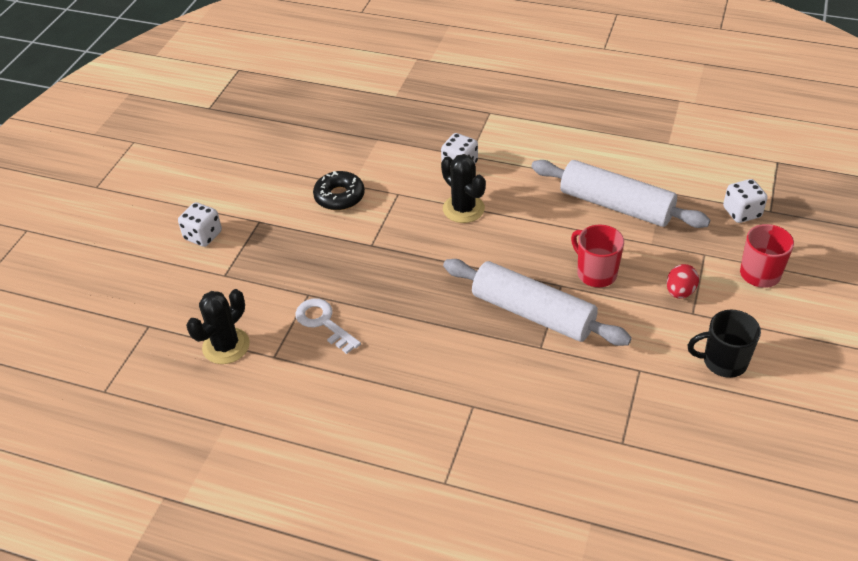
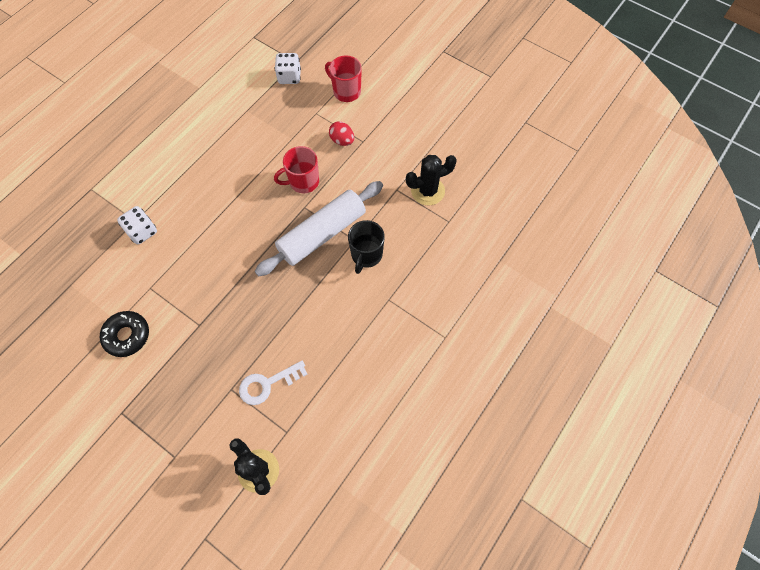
camera: 75 degrees left, 20 degrees up
(203, 236) = (113, 469): white dice -> none
(463, 209) = (194, 245): black cactus -> black cactus (427, 191)
(616, 205) = (244, 144): white rolling pin -> none
(723, 362) = (408, 142): black mug -> black mug (366, 255)

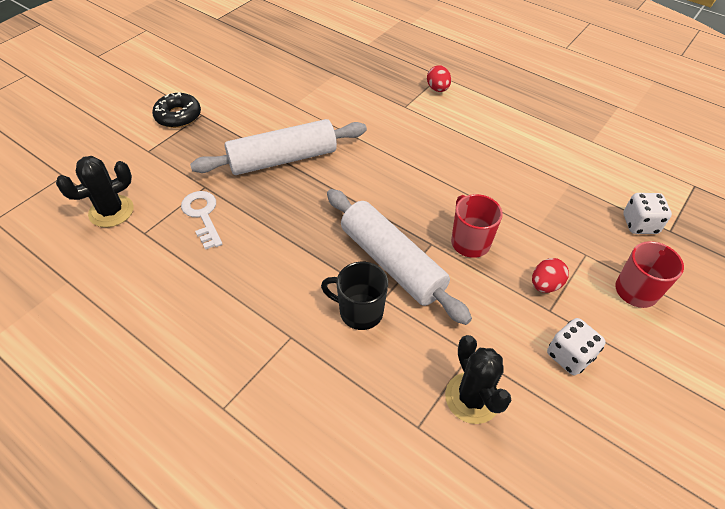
camera: 90 degrees right, 15 degrees down
(112, 192) = (437, 89): none -> red egg
(127, 336) = (277, 112): black donut -> black donut (178, 116)
(142, 231) = (392, 112): white dice -> white dice (569, 356)
(199, 323) = (283, 159): none -> white rolling pin

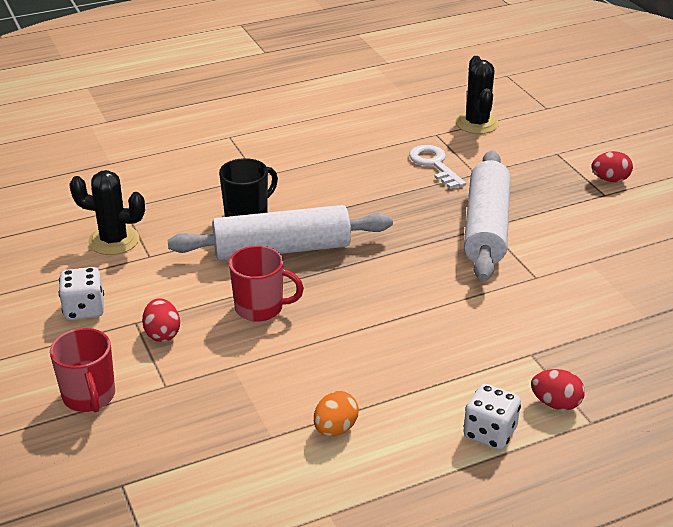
camera: 120 degrees right, 15 degrees down
(178, 116) = (610, 180): black donut -> red egg
(203, 215) = (434, 165): white key -> white key turned 120 degrees counterclockwise
(537, 160) = (335, 429): none -> orange egg
(639, 224) = (156, 461): white dice -> white dice (490, 433)

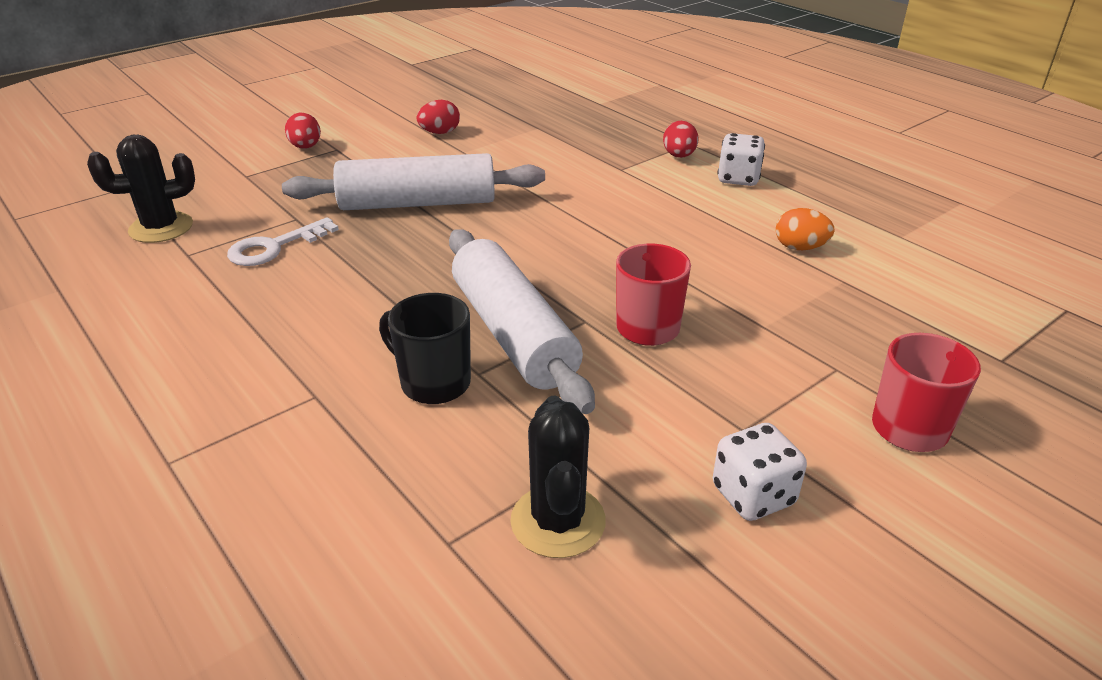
camera: 105 degrees left, 0 degrees up
(162, 334) = (749, 396): red egg -> red egg (440, 133)

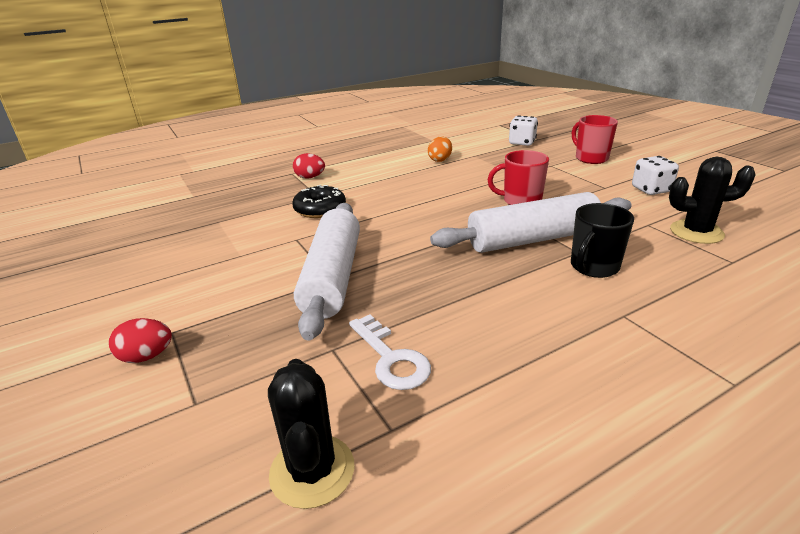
camera: 80 degrees left, 5 degrees down
(440, 133) = (187, 267): red egg -> none
(580, 175) = (320, 209): none -> black donut
(738, 178) = (352, 165): white dice -> white dice (522, 142)

